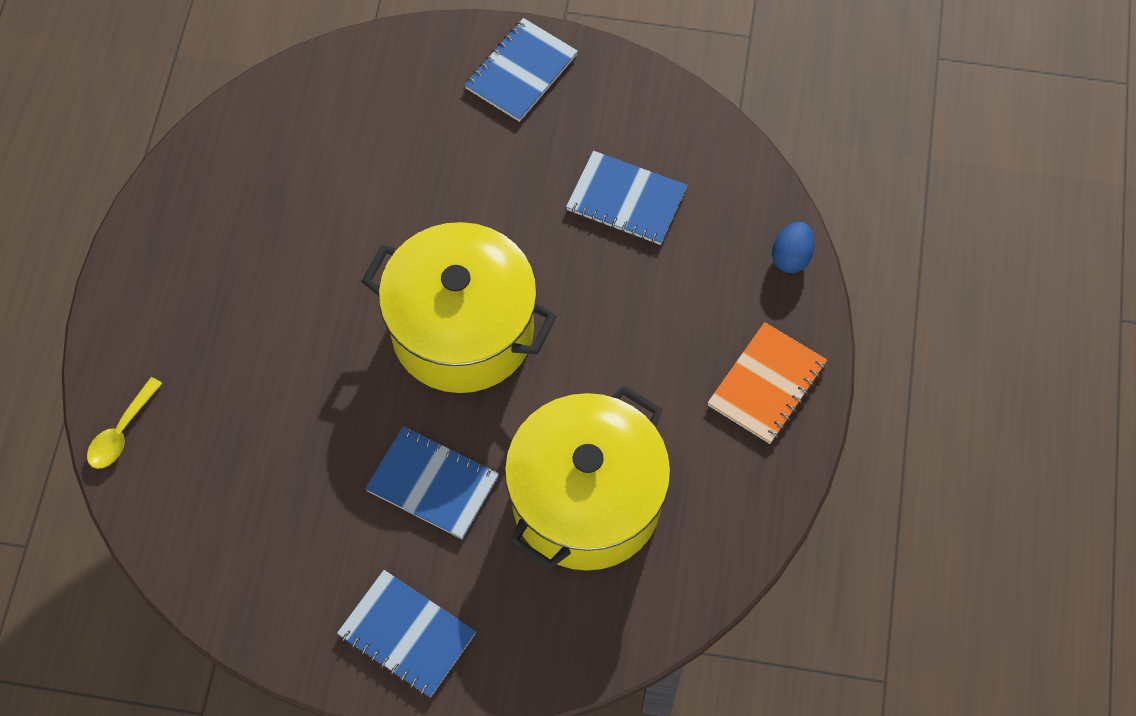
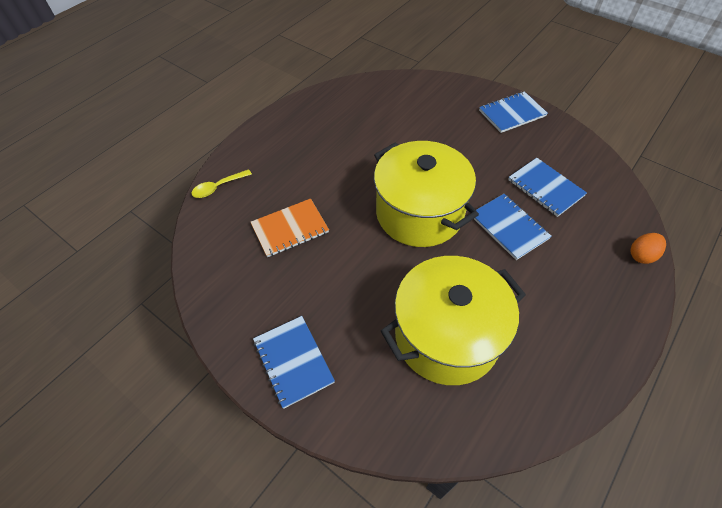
camera: 30 degrees right, 10 degrees down
(433, 483) = (358, 283): blue notebook -> blue notebook (509, 227)
(767, 384) = (599, 321): orange notebook -> orange notebook (290, 229)
(791, 257) = (641, 255): blue egg -> orange egg

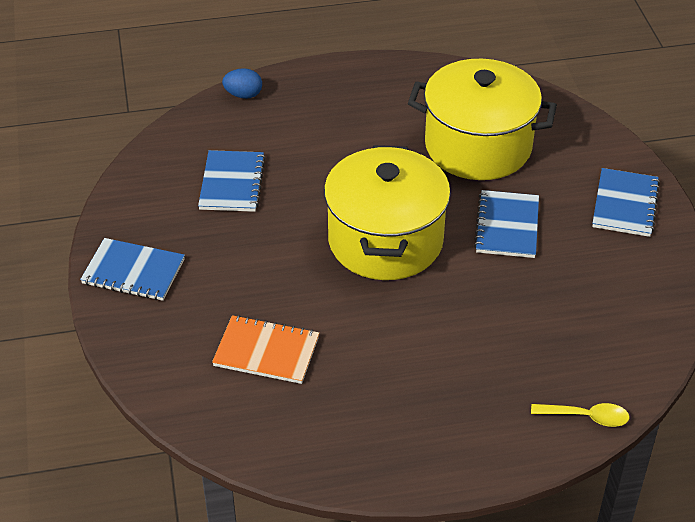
camera: 140 degrees left, 10 degrees down
(290, 229) = (537, 311): orange notebook -> orange notebook (266, 351)
(509, 227) = (318, 177): blue notebook -> blue notebook (507, 226)
(641, 255) = (243, 95): orange egg -> blue egg

